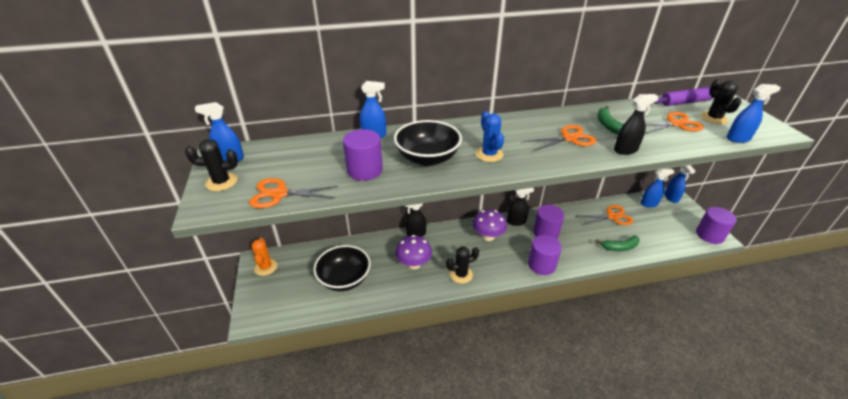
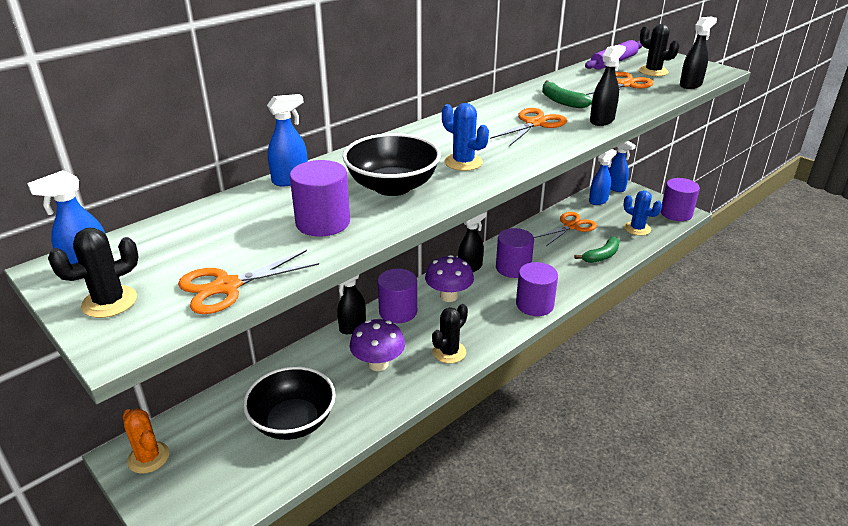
camera: 30 degrees left, 5 degrees down
(449, 235) = (398, 311): none -> purple cylinder
(665, 236) = (637, 228): none -> blue cactus
(738, 139) = (690, 85): blue spray bottle -> black spray bottle

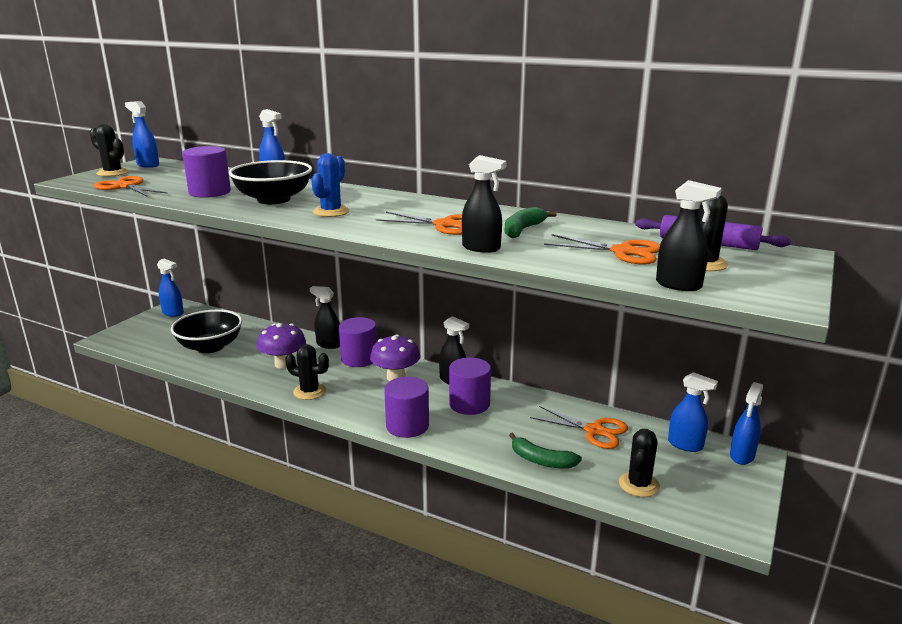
camera: 70 degrees right, 10 degrees down
(148, 457) = (173, 313): orange cactus -> blue spray bottle
(637, 228) = (639, 484): blue cactus -> black cactus
(676, 213) = (725, 520): purple cylinder -> none

